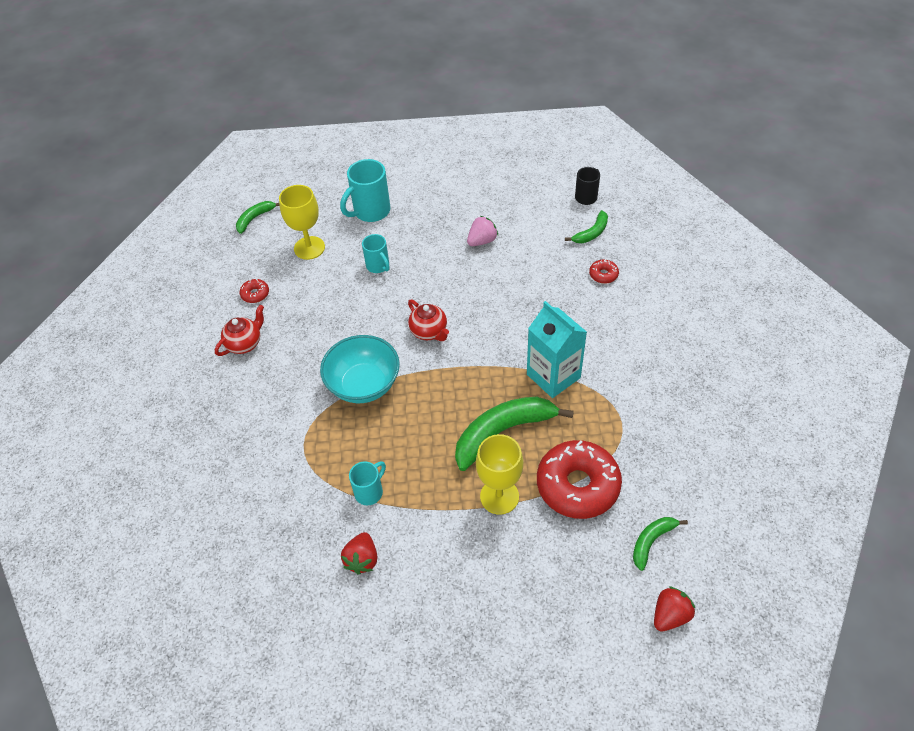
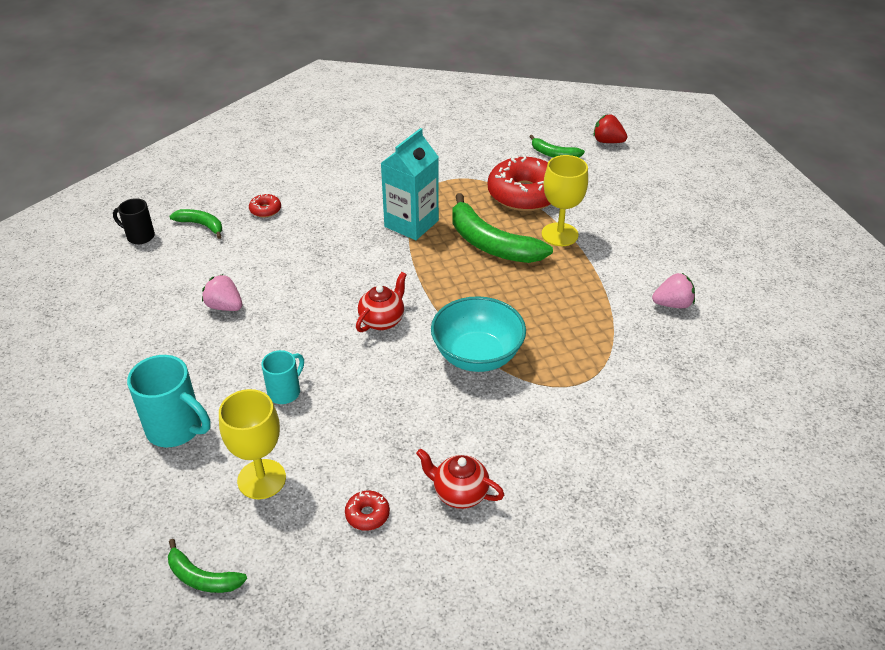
camera: 110 degrees left, 10 degrees down
(362, 559) = (672, 304): red strawberry -> pink strawberry
(369, 492) = (603, 317): turquoise mug -> none

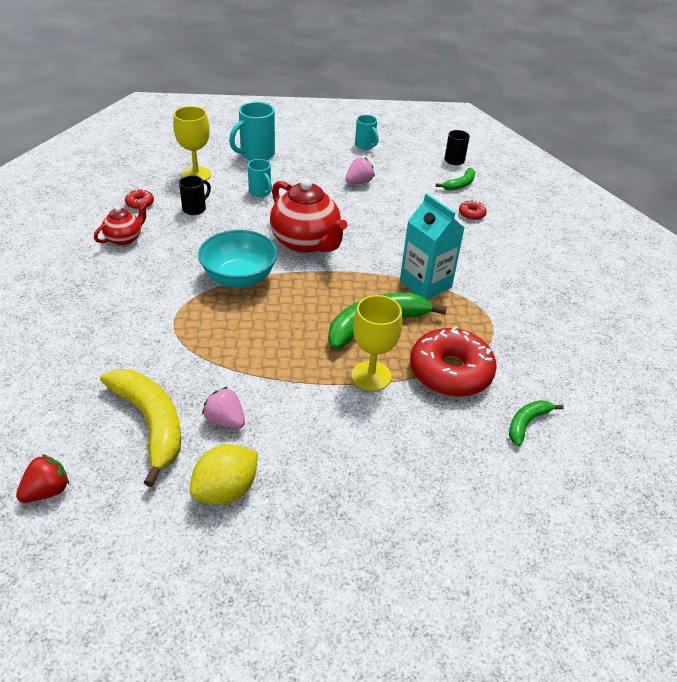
camera: 105 degrees right, 0 degrees up
(118, 320) = (365, 145): none -> turquoise mug
(202, 577) = (147, 150): green banana -> none
(354, 446) = (195, 209): none -> black mug
(382, 320) = (306, 243): red teapot -> red teapot, size x1.88
(607, 141) = (549, 489): red strawberry -> red strawberry (47, 491)
(672, 304) = (225, 420): pink strawberry -> pink strawberry turned 120 degrees clockwise
(713, 348) = (150, 424): none -> yellow banana
(735, 283) = (226, 490): none -> yellow lemon

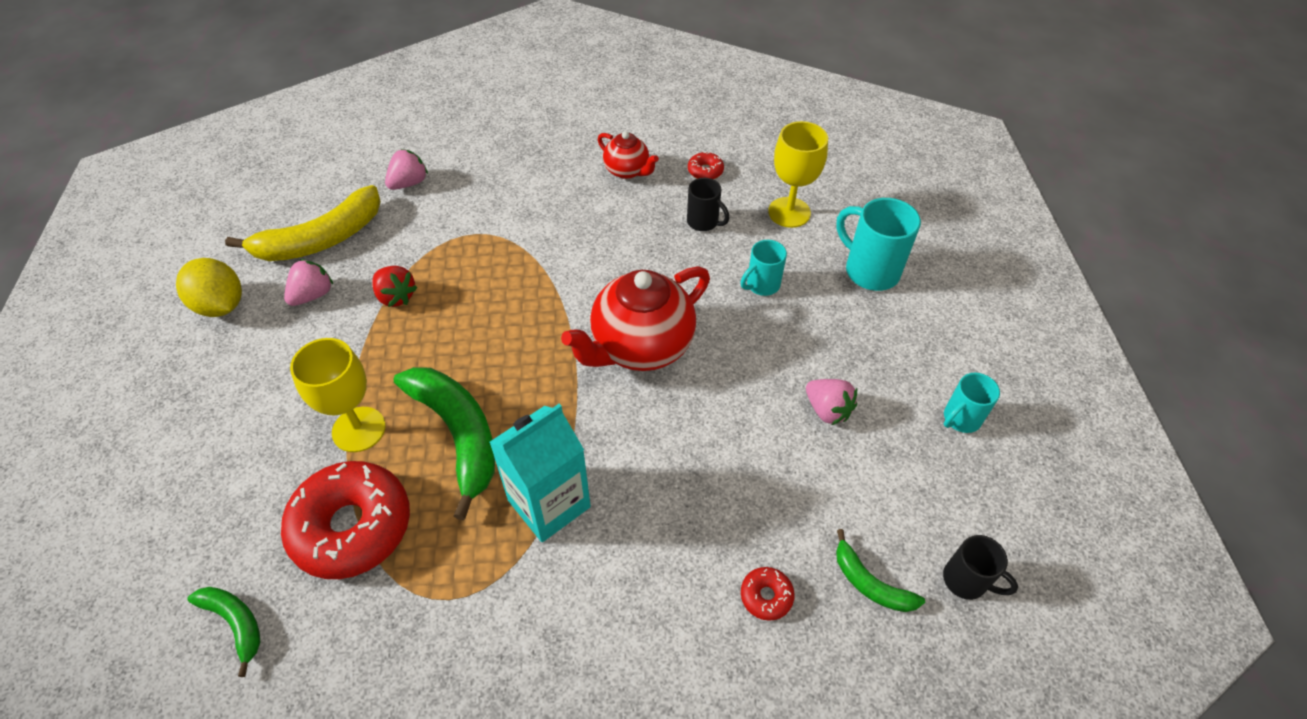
camera: 90 degrees right, 10 degrees up
(47, 491) = (257, 187): red strawberry -> red strawberry (396, 296)
(89, 366) = (409, 183): none -> pink strawberry
(239, 278) = (556, 282): turquoise bowl -> none

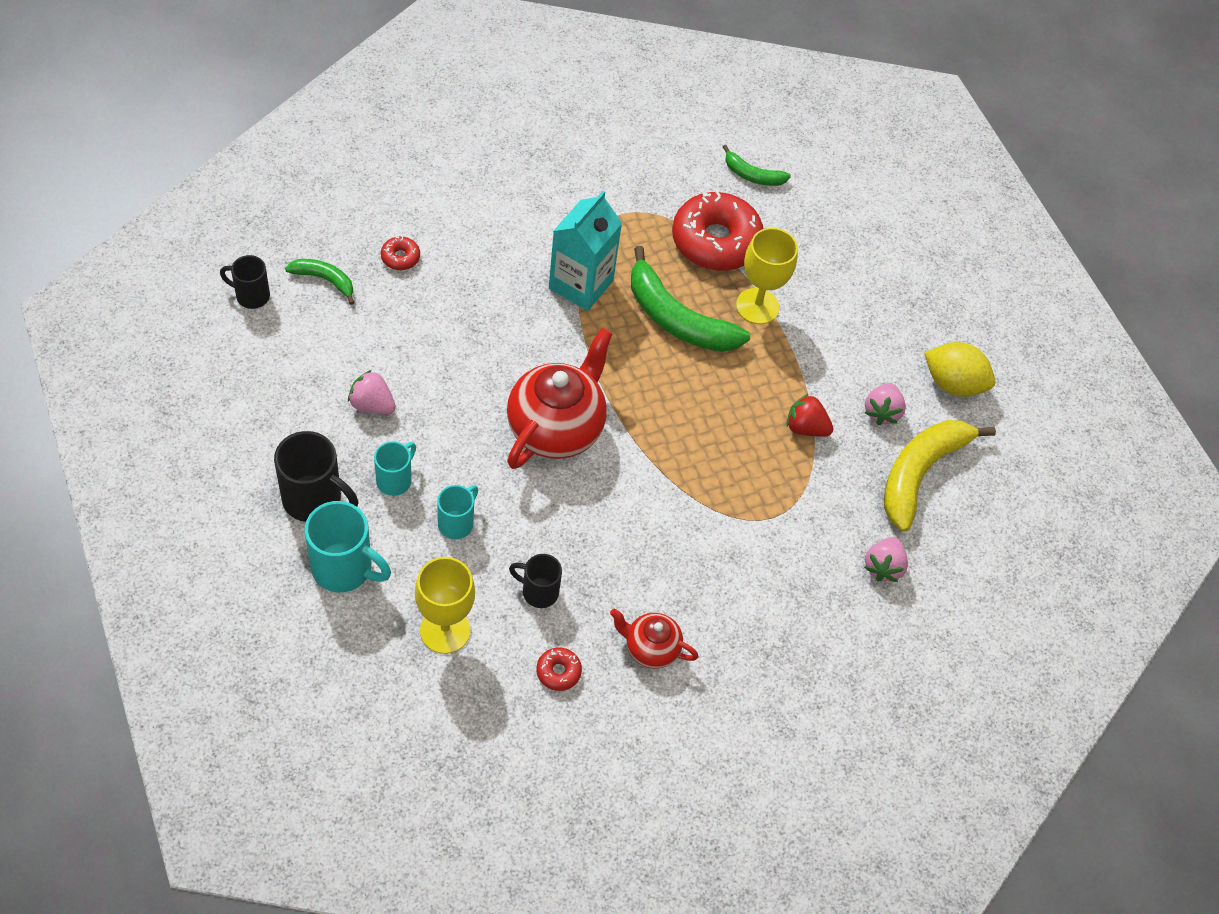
camera: 155 degrees right, 5 degrees up
(894, 331) = (314, 499): none -> black mug
(960, 419) = (250, 422): turquoise mug -> turquoise mug (395, 480)

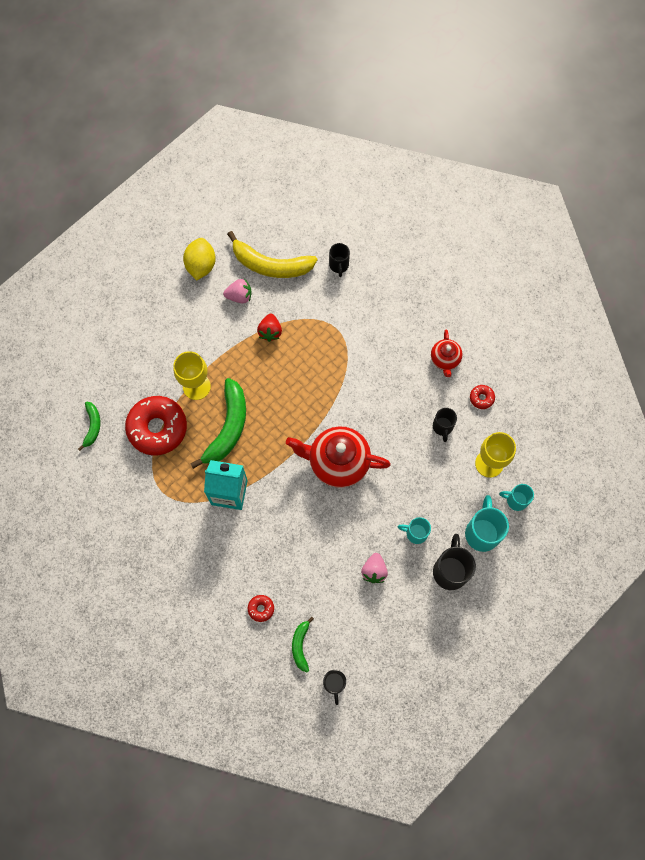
camera: 105 degrees left, 15 degrees up
(456, 523) = (424, 487): turquoise mug -> turquoise mug (516, 500)
(883, 567) = (339, 265): pink strawberry -> black mug

